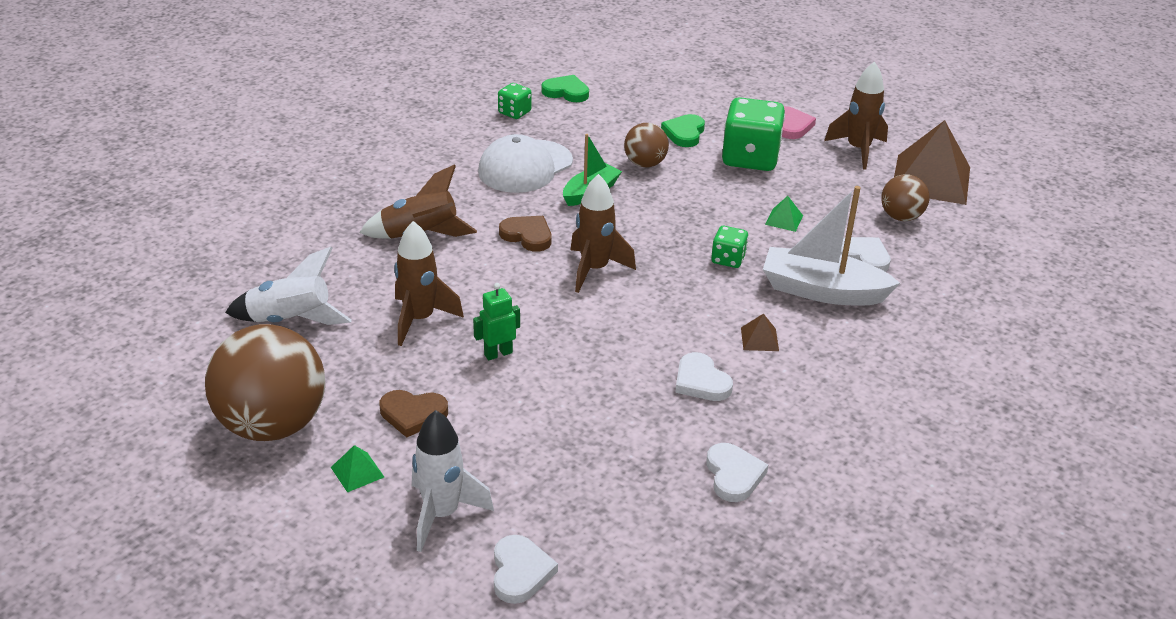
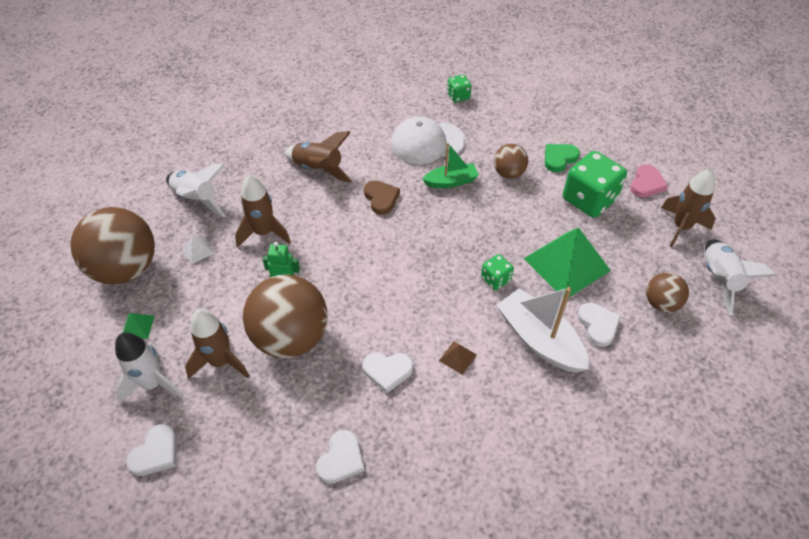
camera: 35 degrees right, 15 degrees up
(352, 368) = (198, 250): none -> white pyramid
(413, 414) = (200, 301): brown heart -> none
(562, 399) = (291, 337): none -> brown ball
(566, 92) = (507, 92): green heart -> none
(594, 270) = (399, 245): brown rocket -> brown rocket (221, 362)
(701, 381) = (387, 371): white heart -> white heart turned 90 degrees counterclockwise
(784, 220) = (566, 264): green pyramid -> green pyramid, size x2.44
(931, 179) = (718, 280): brown pyramid -> white rocket

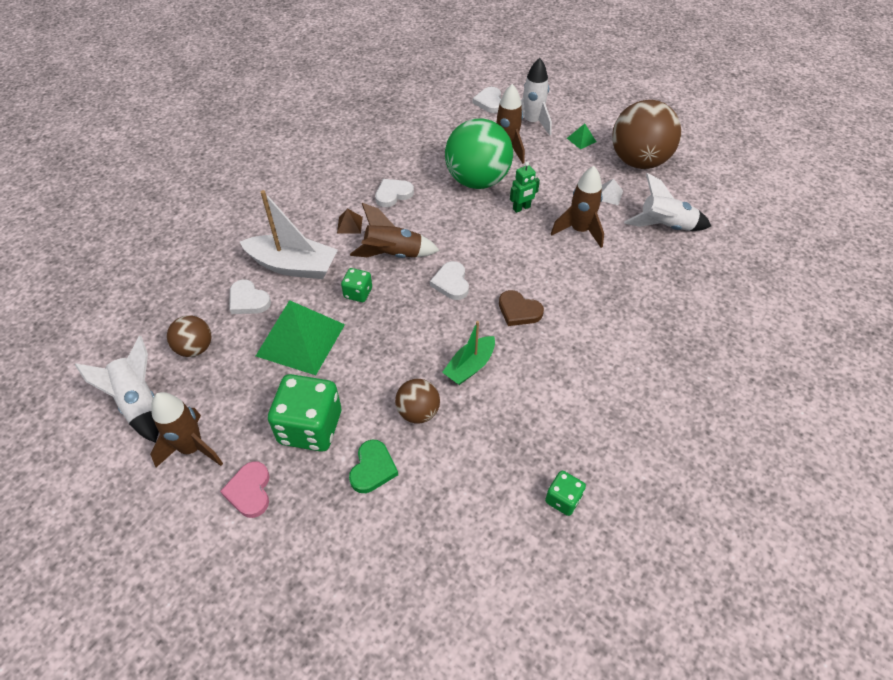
camera: 145 degrees right, 0 degrees up
(291, 337) = (477, 180): brown ball -> green ball
(318, 169) = (605, 307): brown rocket -> brown rocket (393, 255)
(341, 459) = (383, 144): white heart -> white heart (451, 283)
(427, 143) = (535, 401): white cap -> none

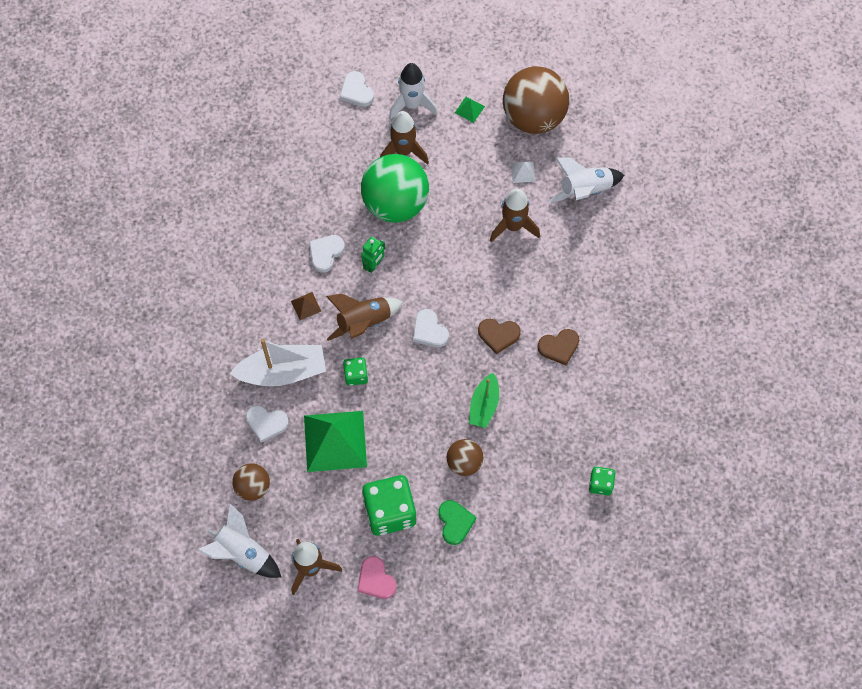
camera: 25 degrees left, 15 degrees up
(521, 208) = (451, 221): green robot -> green robot (374, 265)
(578, 344) = (559, 347): none -> brown heart

